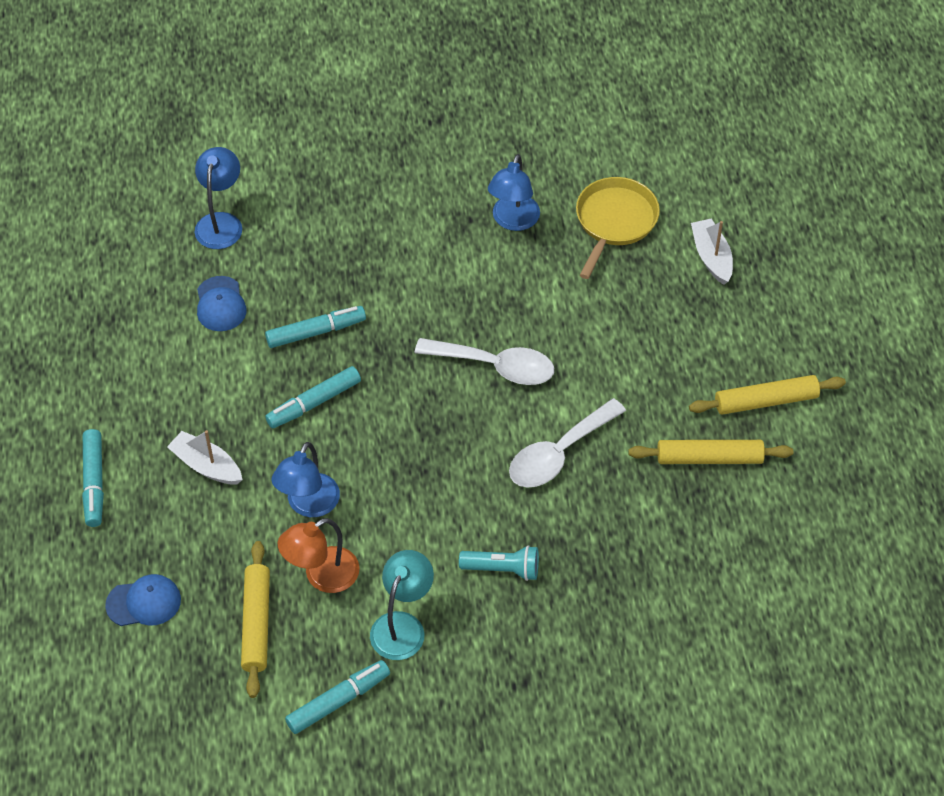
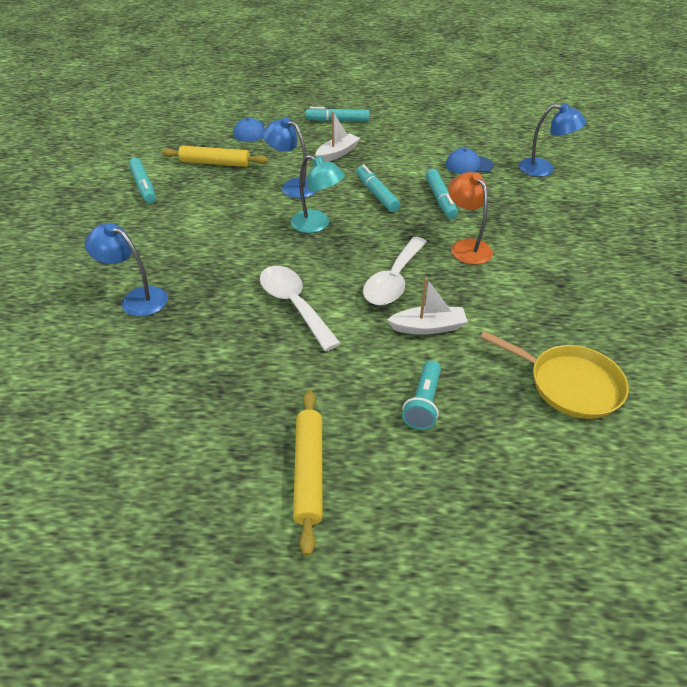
camera: 100 degrees right, 10 degrees down
(322, 576) = (236, 187): orange lamp -> orange lamp (466, 247)
(402, 625) = (181, 214): turquoise lamp -> turquoise lamp (317, 225)
(503, 569) = (200, 262): turquoise flashlight -> turquoise flashlight (423, 403)
(513, 221) = (561, 311): blue lamp -> blue lamp (136, 298)
(709, 458) = (253, 406): yellow rolling pin -> none
(711, 257) = (522, 462): white boat -> white boat (428, 327)

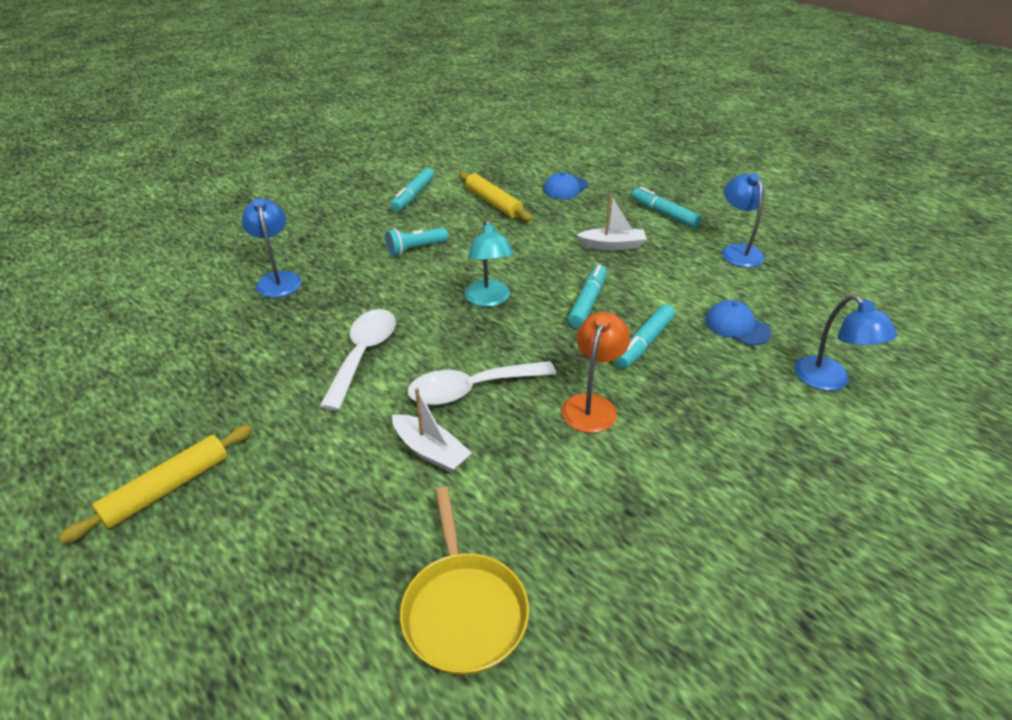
camera: 45 degrees right, 5 degrees down
(293, 186) = (524, 255): blue lamp -> blue lamp (738, 251)
(423, 403) = (318, 511): turquoise flashlight -> turquoise flashlight (415, 249)

